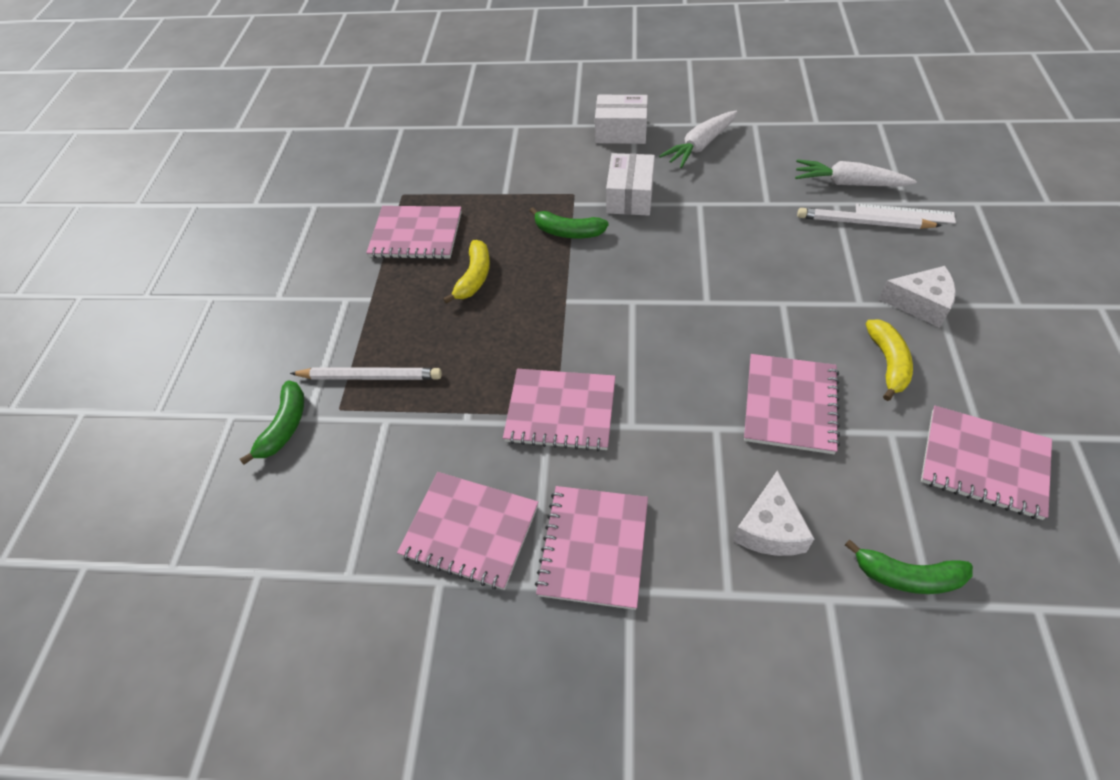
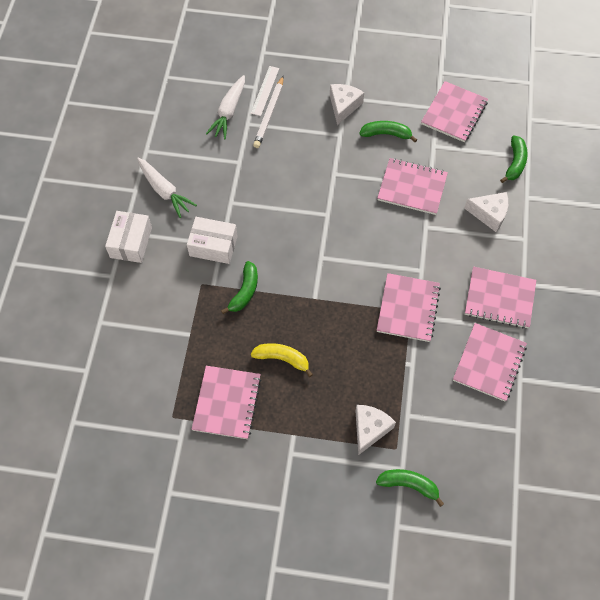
camera: 90 degrees left, 10 degrees up
(370, 376) = (370, 429): white pencil -> white cheese
(887, 363) = (386, 134): yellow banana -> green banana

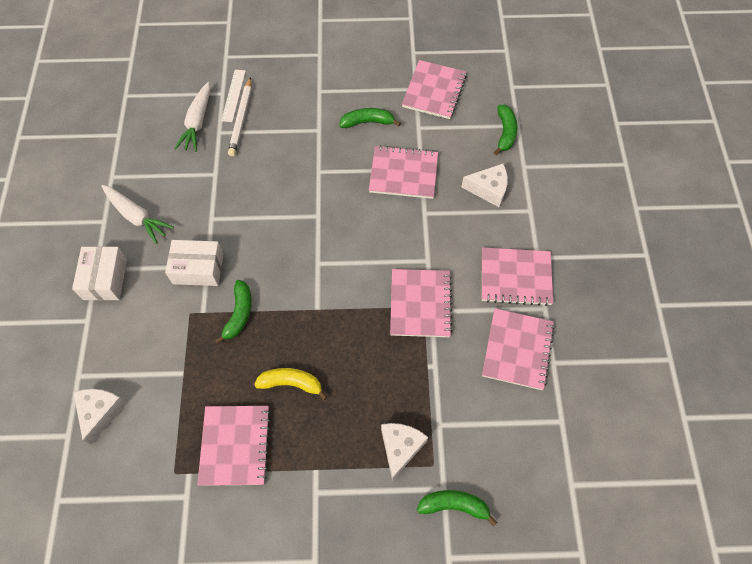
camera: 10 degrees left, 0 degrees up
(343, 106) = (318, 100): white cheese -> white cheese (100, 412)

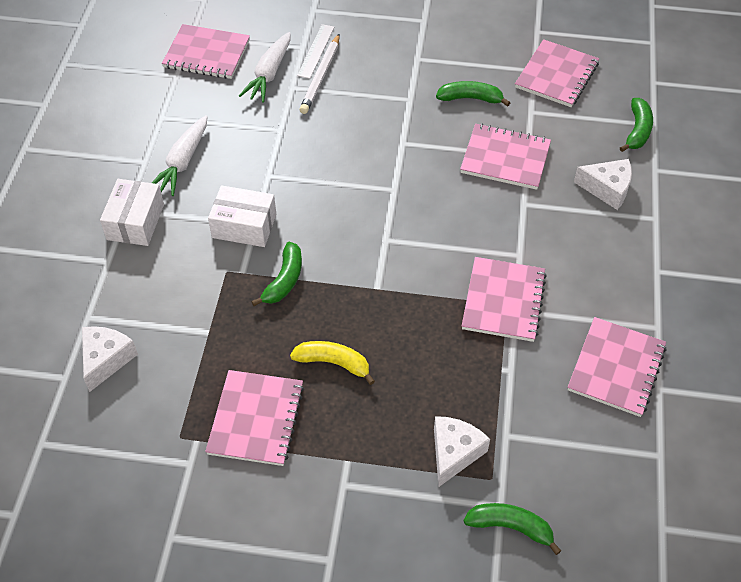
camera: 10 degrees right, 10 degrees down
(137, 217) = (183, 162): white carrot -> white carrot turned 60 degrees clockwise
(515, 277) = (626, 289): pink notebook -> pink notebook (207, 54)

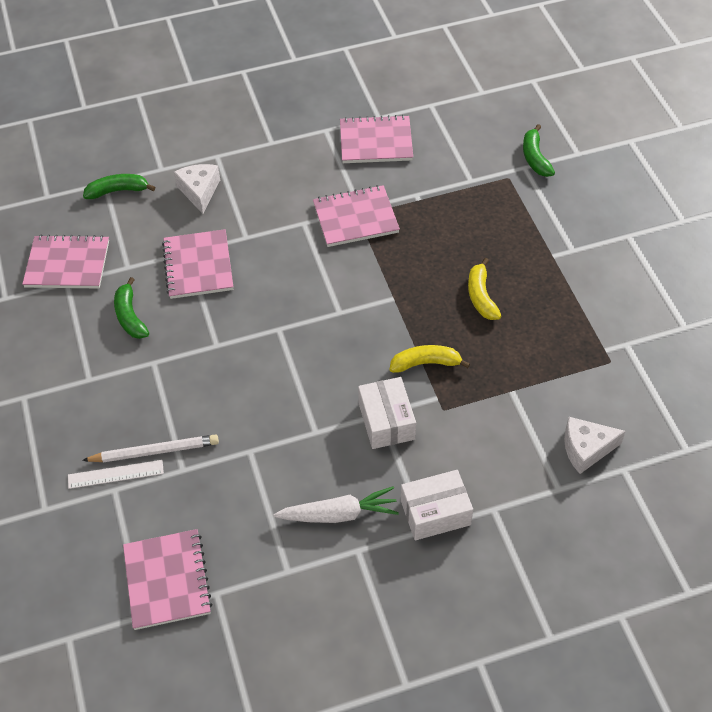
camera: 115 degrees left, 0 degrees up
(256, 419) = (561, 322): pink notebook -> none
(269, 74) = (172, 501): white carrot -> none
(284, 280) = (426, 363): green banana -> yellow banana
(454, 453) = (504, 202): white cheese -> none

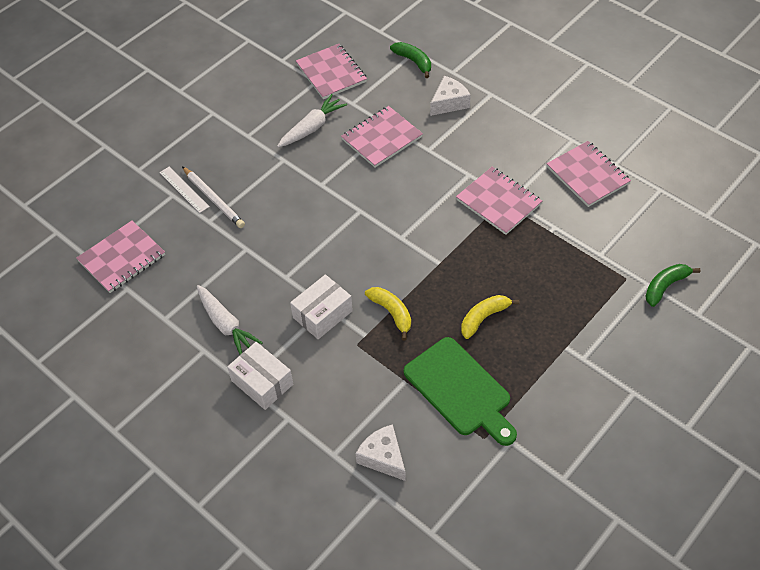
camera: 60 degrees right, 0 degrees up
(130, 316) = (312, 127): green banana -> white carrot
(549, 353) = (460, 390): none -> green cutting board

